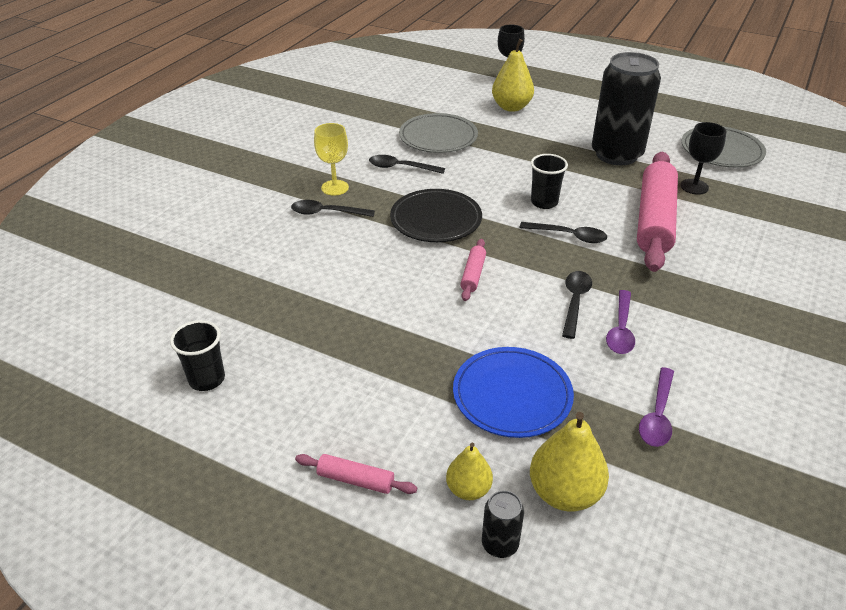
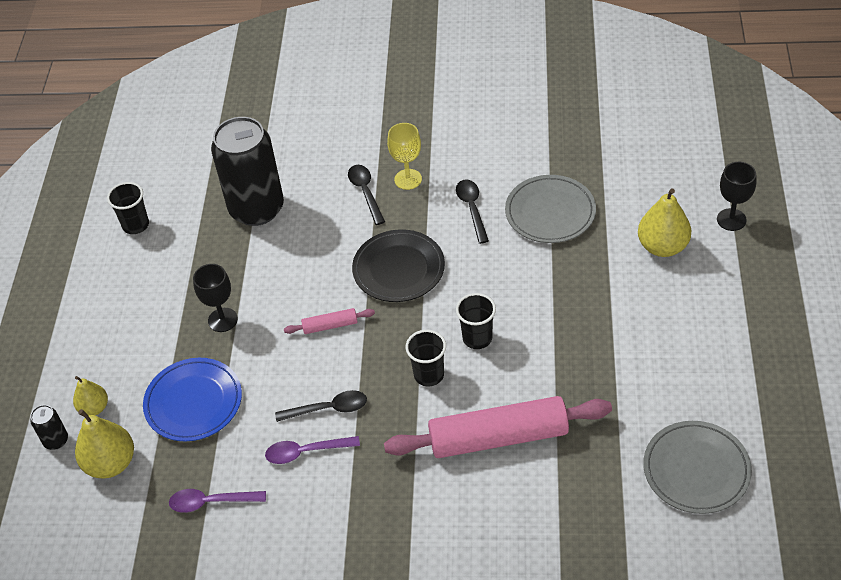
camera: 70 degrees right, 10 degrees up
(356, 480) = (80, 345): pink rolling pin -> none
(568, 236) = (429, 375): black spoon -> black cup
(616, 154) = (617, 371): black can -> black can (256, 209)
(694, 187) = (590, 458): black goblet -> black goblet (222, 320)

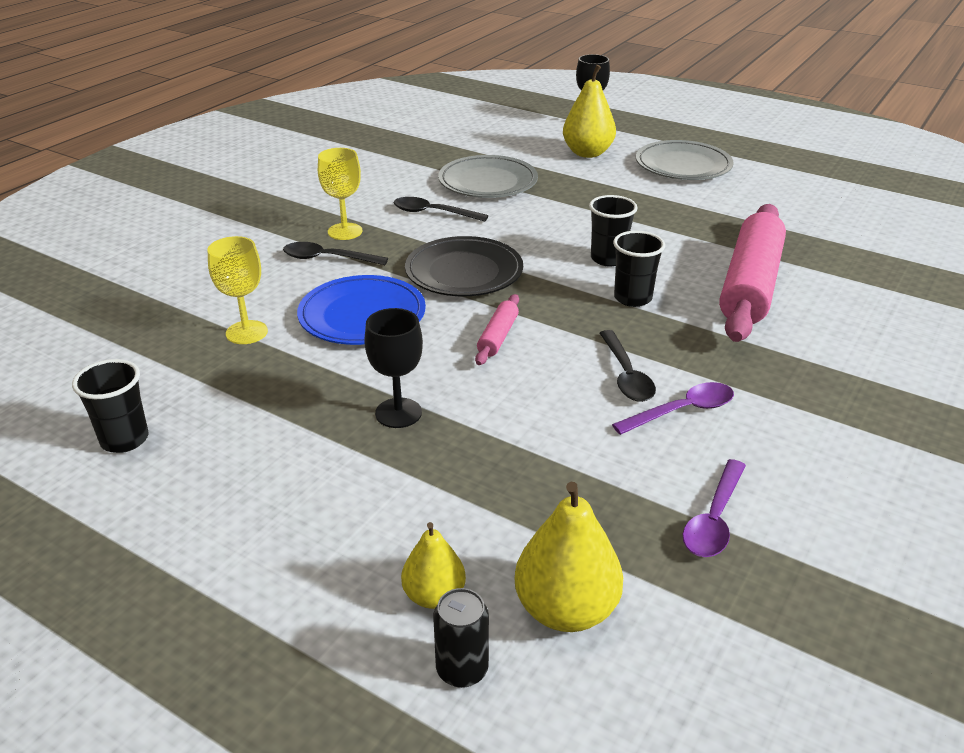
camera: 65 degrees left, 15 degrees down
(193, 402) = (519, 482): blue plate -> blue plate (362, 315)
(256, 209) = (246, 332): black can -> yellow goblet
(306, 452) = (682, 411): purple spoon -> purple spoon turned 135 degrees counterclockwise
(328, 409) = (626, 375): black spoon -> black spoon turned 150 degrees clockwise
(696, 470) = (852, 211): grey plate -> grey plate (683, 165)

